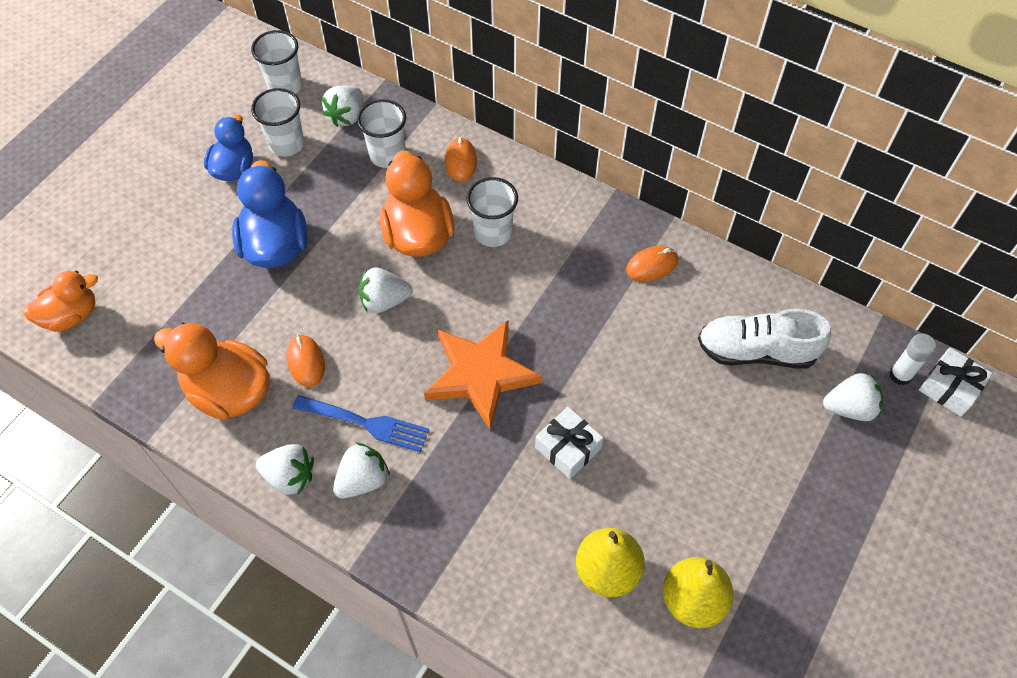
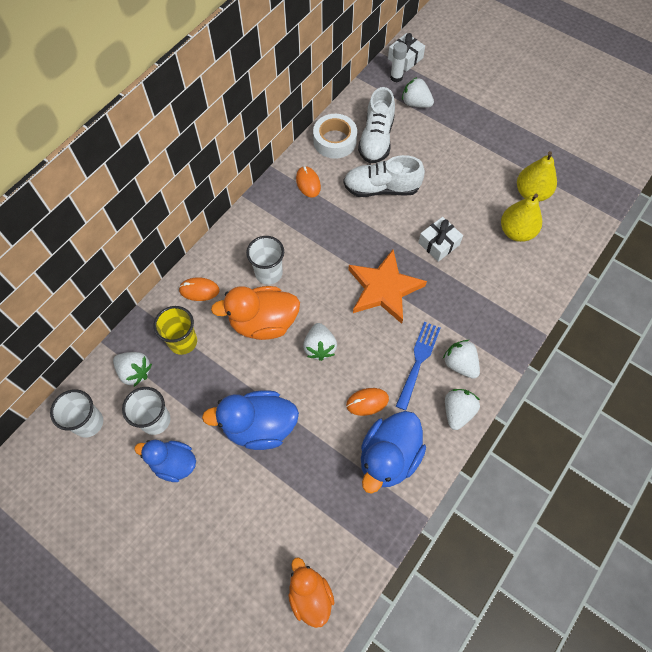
camera: 85 degrees left, 5 degrees up
(229, 391) = (388, 457): orange duck -> blue duck
(387, 155) = (183, 342): white cup -> yellow cup
(660, 363) = (381, 188): none -> white shoe
(739, 294) = (334, 141): none -> white tape
(849, 407) = (415, 103): white strawberry -> white strawberry turned 60 degrees counterclockwise

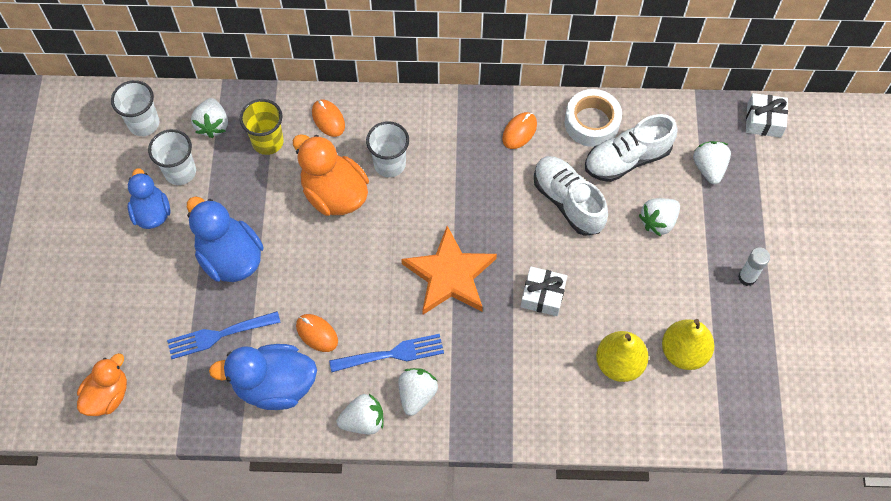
camera: 55 degrees right, 0 degrees up
(318, 474) = (218, 335): none -> blue fork
(319, 347) = (344, 257): white strawberry -> white strawberry (658, 221)
(396, 77) = (728, 128): white glue stick -> white glue stick (747, 277)

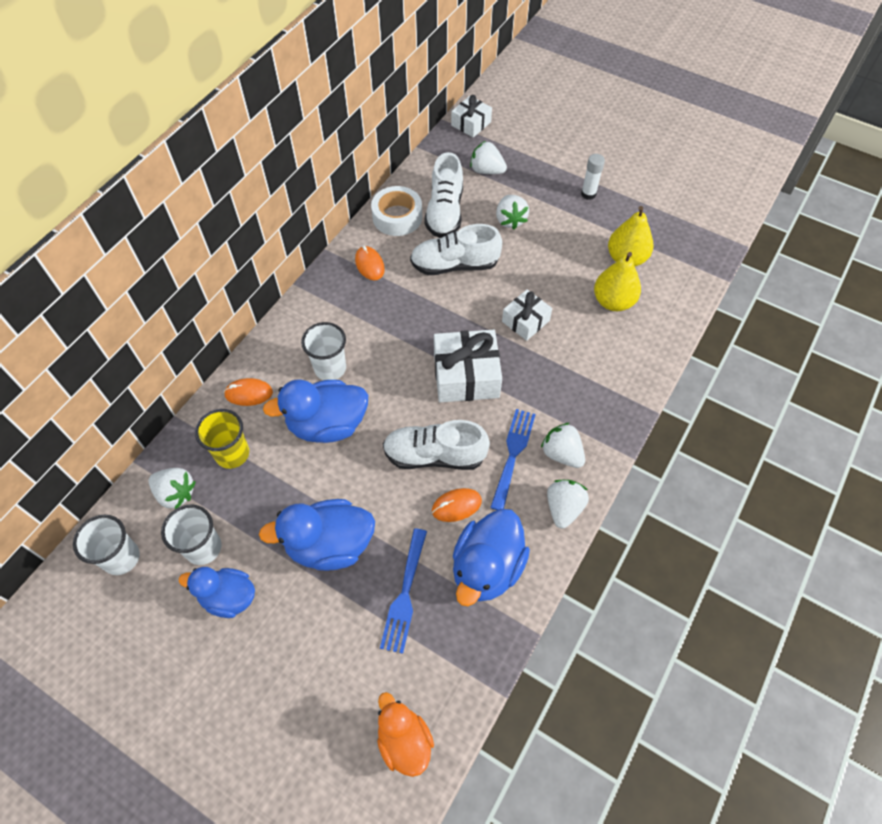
camera: 60 degrees left, 5 degrees down
(334, 194) = (327, 424): orange duck -> blue duck
(354, 292) = (434, 455): none -> white shoe
(450, 275) = (466, 375): orange star -> white gift

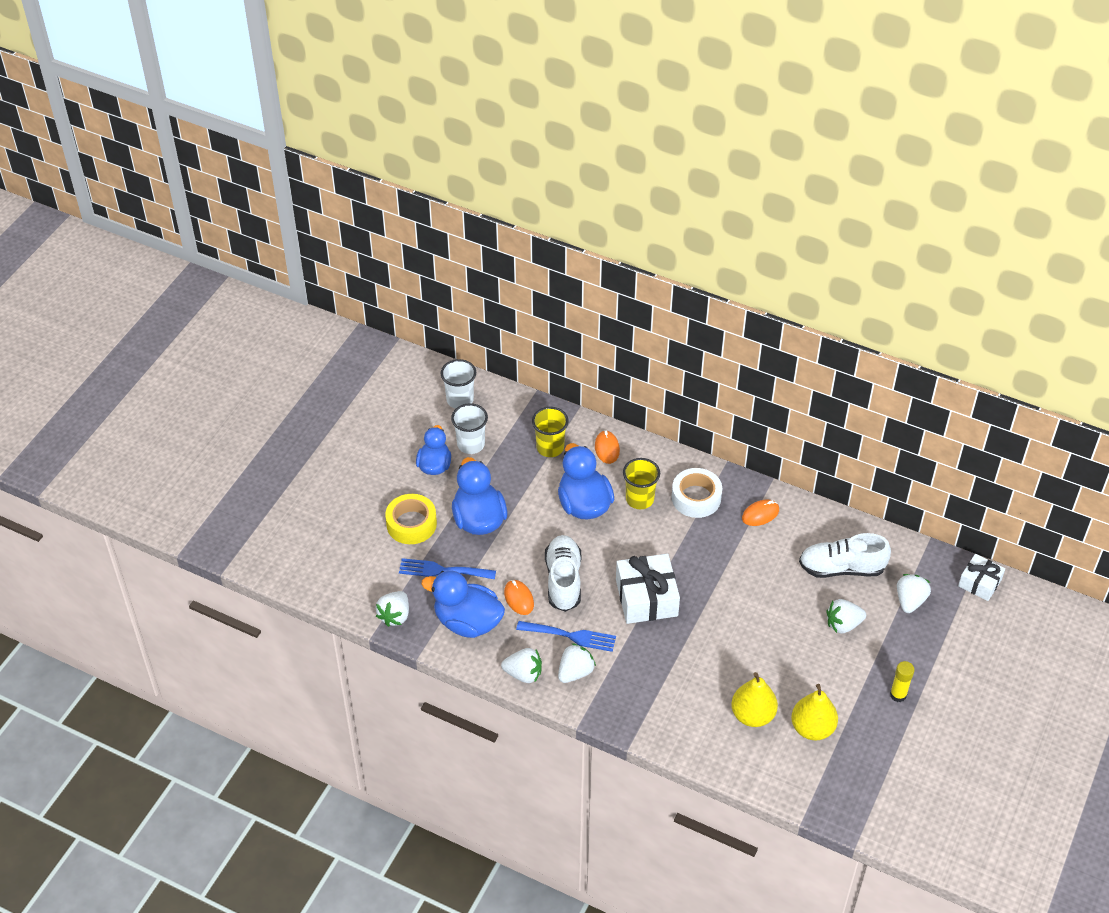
camera: 85 degrees right, 10 degrees down
(176, 493) = (513, 420): white strawberry -> white strawberry (395, 616)
(322, 633) = (411, 524): none -> yellow tape
(330, 368) = (639, 499): white cup -> yellow cup
(397, 217) = (826, 530): white tape -> white tape (696, 498)
(404, 740) = (339, 579): orange duck -> none
(455, 265) = (773, 581): white shoe -> none
(525, 321) = (715, 641): white gift -> none
(588, 194) = (898, 695): white glue stick -> yellow glue stick

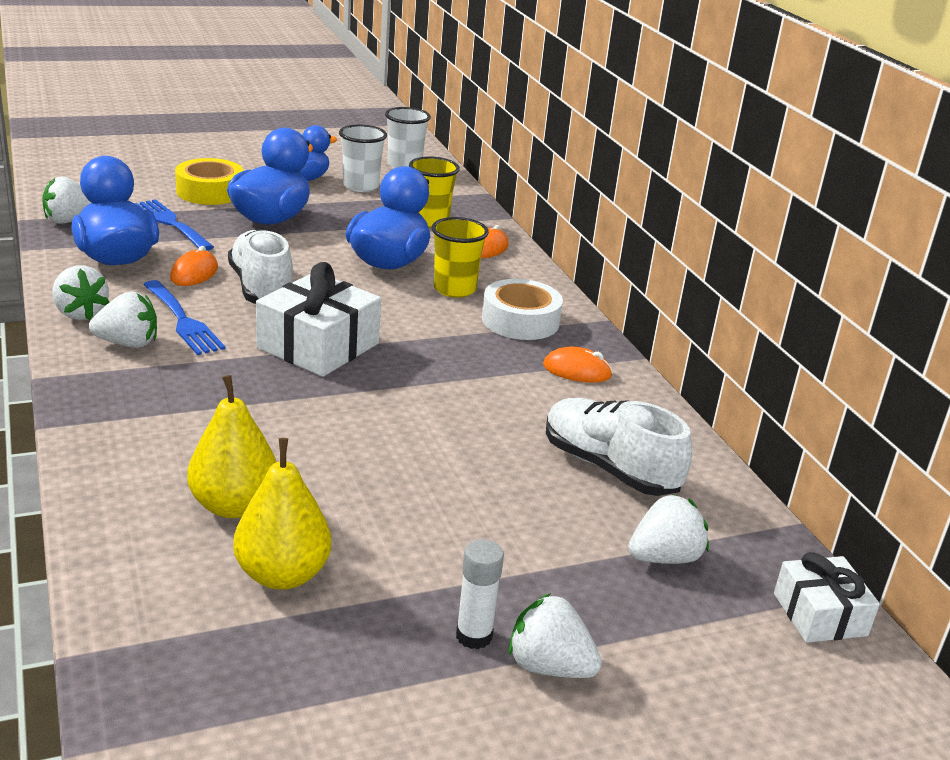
camera: 40 degrees right, 20 degrees down
(563, 580) = (262, 288): white shoe -> white shoe turned 60 degrees counterclockwise
(843, 624) = (519, 514): white strawberry -> white strawberry (549, 666)
(898, 695) = (474, 636): yellow glue stick -> white glue stick

